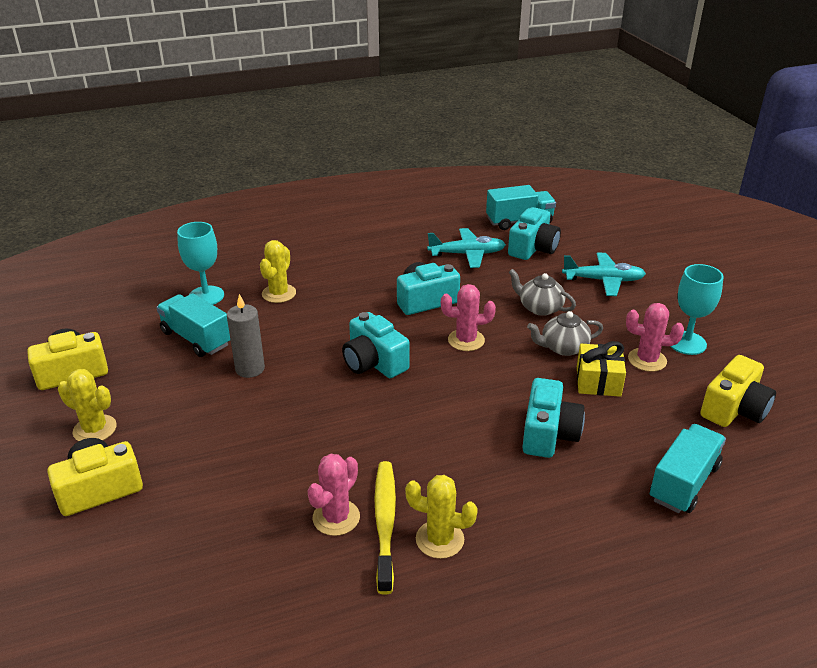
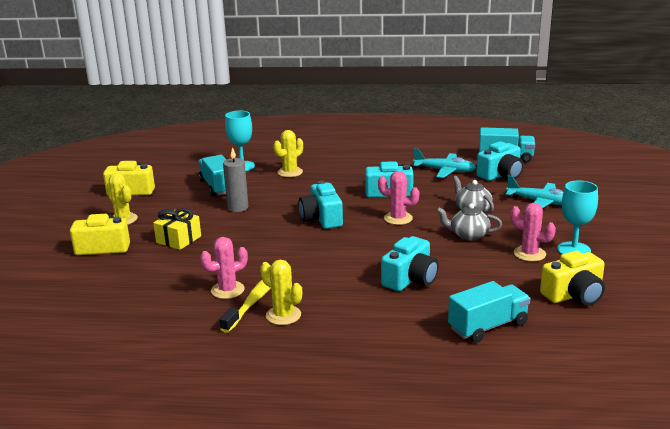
camera: 25 degrees right, 10 degrees down
(598, 381) = (477, 258): yellow gift -> yellow gift (178, 239)

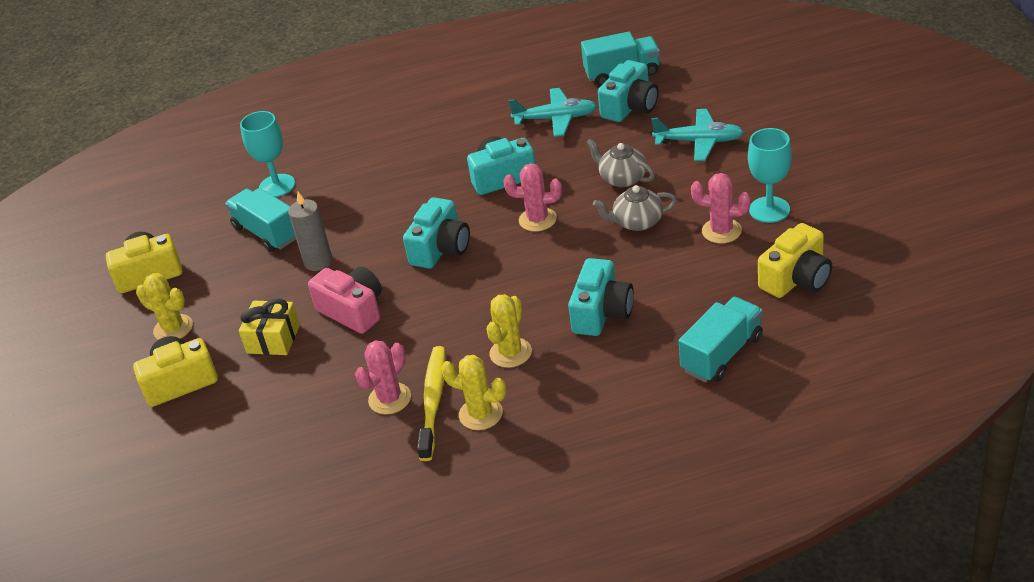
camera: 15 degrees left, 15 degrees up
(240, 237) = (353, 311): none -> pink camera
(290, 172) = (351, 178): yellow cactus -> yellow cactus (510, 353)
(321, 219) = (441, 248): turquoise camera -> turquoise camera turned 120 degrees counterclockwise

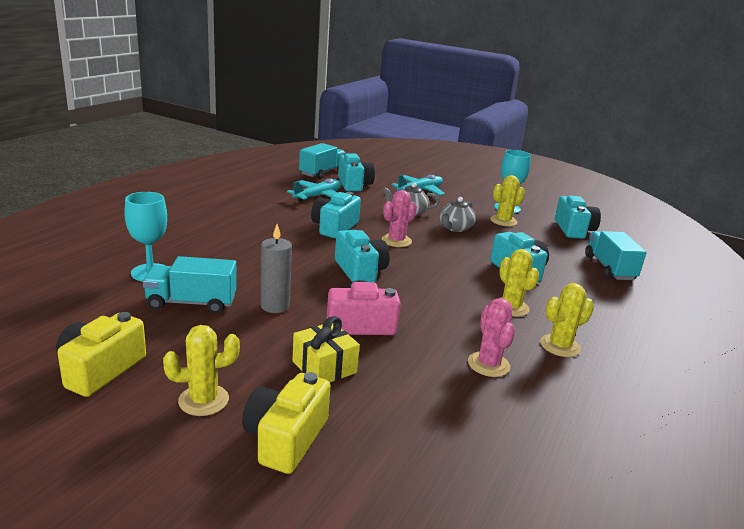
camera: 55 degrees left, 15 degrees down
(433, 401) = (519, 352): yellow toothbrush -> none
(721, 231) = (503, 221): pink cactus -> yellow cactus
(796, 279) = (574, 230): yellow camera -> turquoise camera

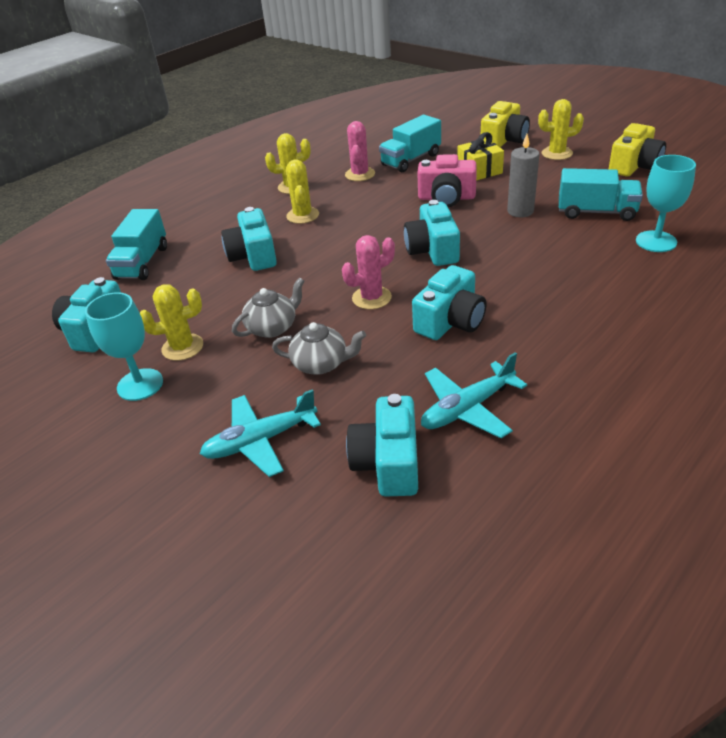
camera: 160 degrees left, 15 degrees up
(322, 173) = (451, 522): turquoise truck -> turquoise truck (411, 160)

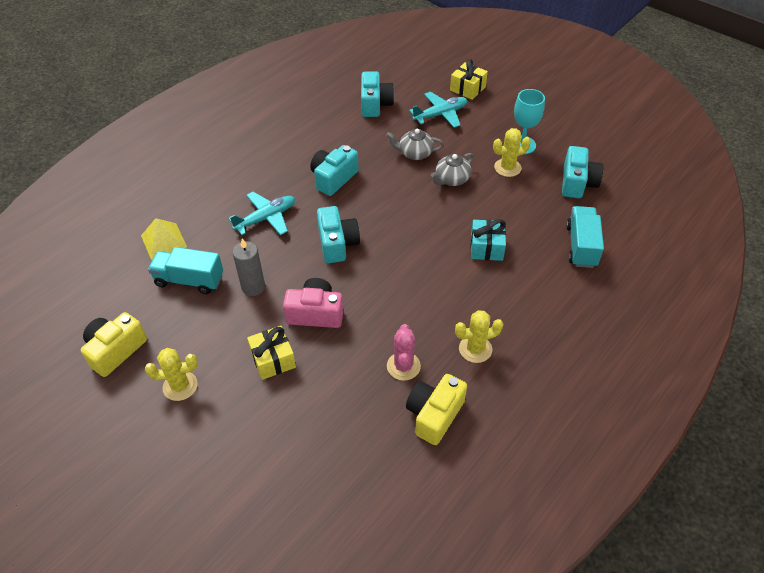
camera: 175 degrees right, 10 degrees up
(184, 510) = (467, 88): none -> yellow gift
(253, 256) = (486, 247): turquoise camera -> turquoise gift
(302, 215) = (454, 298): yellow cactus -> none
(371, 298) = (385, 200): pink cactus -> none
(411, 160) = (345, 391): turquoise truck -> none
(467, 408) = (333, 126): turquoise plane -> turquoise plane (266, 218)
(504, 140) = (227, 426): yellow camera -> yellow camera (434, 415)
(656, 241) = (163, 241): turquoise goblet -> yellow pyramid

